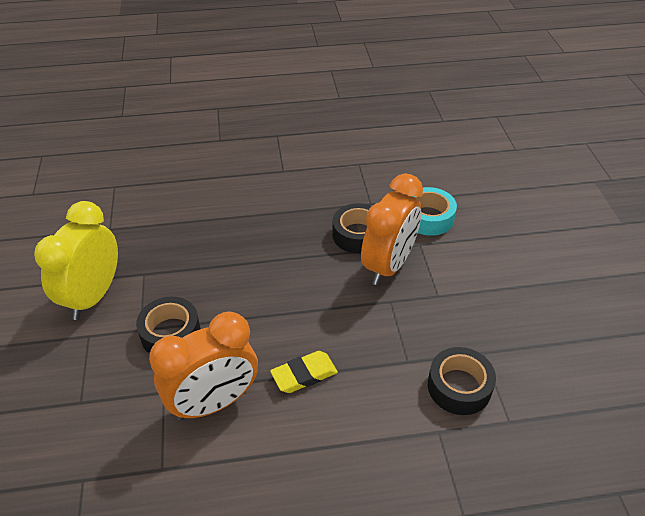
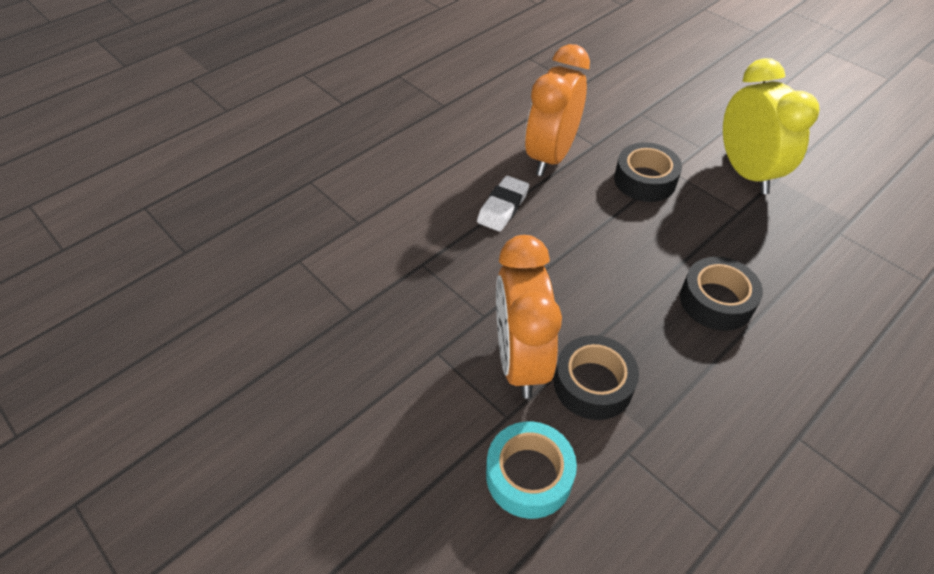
camera: 145 degrees right, 5 degrees up
(304, 375) = (503, 207): yellow eraser -> white eraser
(459, 387) = (359, 266): black tape -> black tape (716, 301)

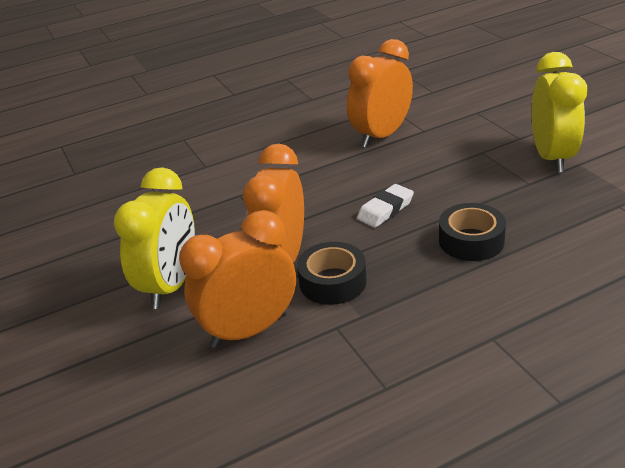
camera: 20 degrees right, 15 degrees down
(400, 421) = (171, 285): none -> yellow clock
(503, 207) = (323, 165): white eraser -> white eraser (385, 210)
(529, 475) = (249, 330): turquoise tape -> orange clock
(645, 180) = (454, 156): black tape -> none

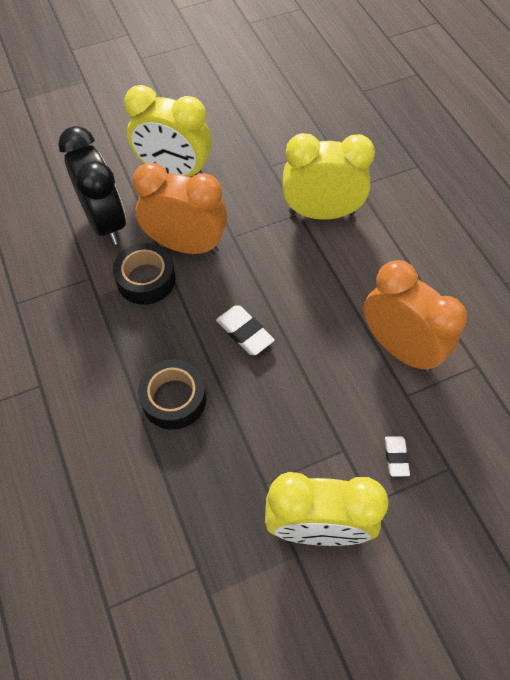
camera: 90 degrees right, 25 degrees up
(238, 182) = (321, 213): none -> yellow clock
(249, 330) = (105, 222): orange clock -> black clock
(478, 131) = (396, 457): none -> white eraser

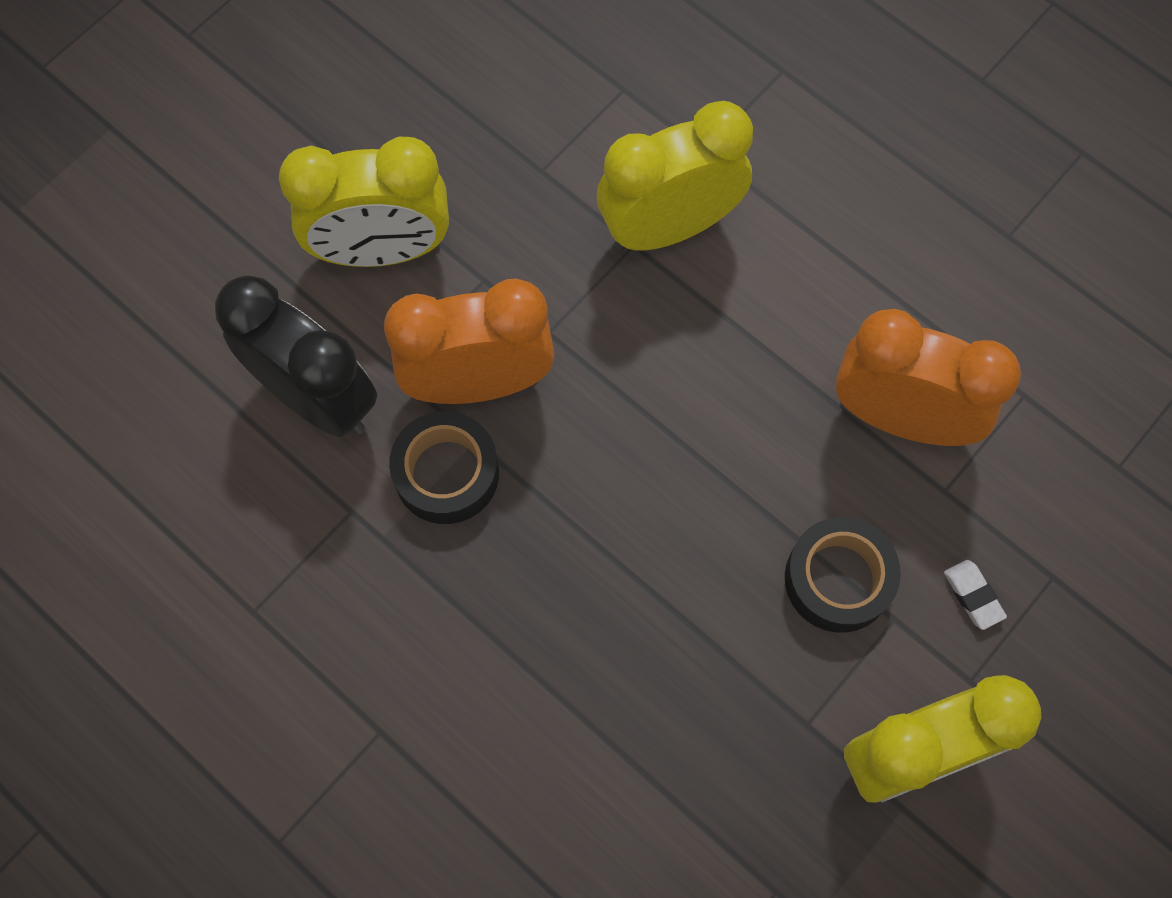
camera: 25 degrees left, 10 degrees up
(174, 399) = (603, 656): black tape -> black tape (838, 579)
(244, 332) = (654, 496): white eraser -> none

